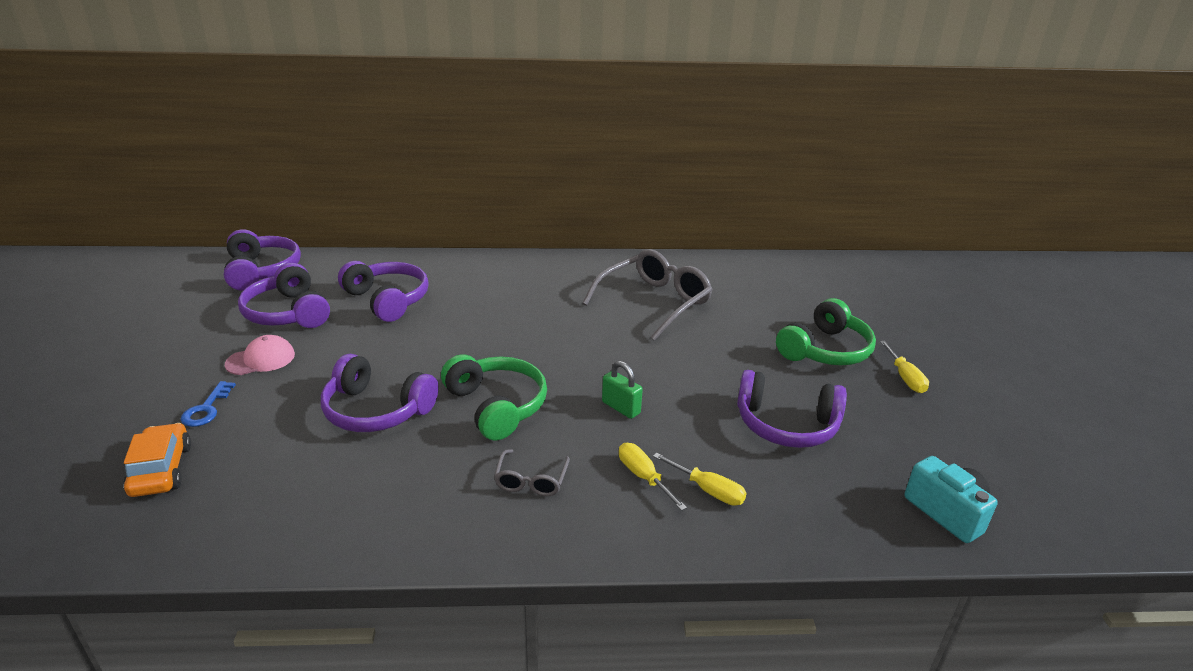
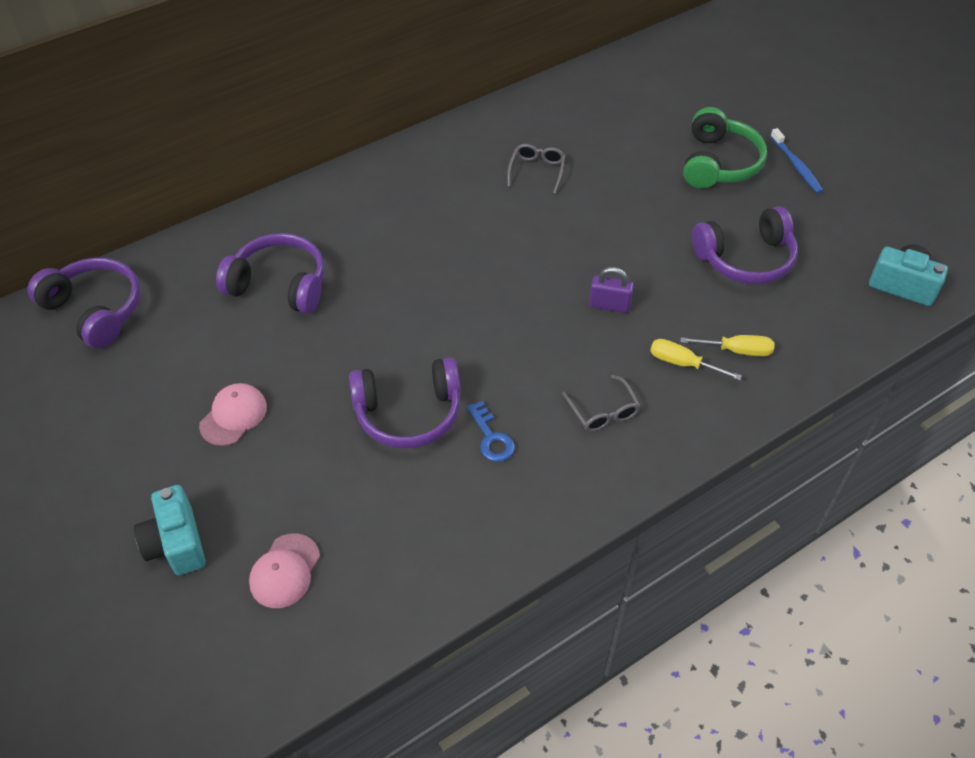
camera: 30 degrees left, 20 degrees up
(124, 416) = (176, 543): none -> turquoise camera
(161, 470) = (285, 571): orange car -> pink cap
(206, 409) = (248, 493): blue key -> blue key (491, 437)
(288, 313) = (193, 349): purple headphones -> none
(496, 406) = (507, 355): green headphones -> none
(621, 408) = (609, 305): green padlock -> purple padlock
(654, 302) = (537, 171): grey glasses -> grey glasses, size x0.49
(905, 377) = (796, 166): yellow screwdriver -> blue toothbrush

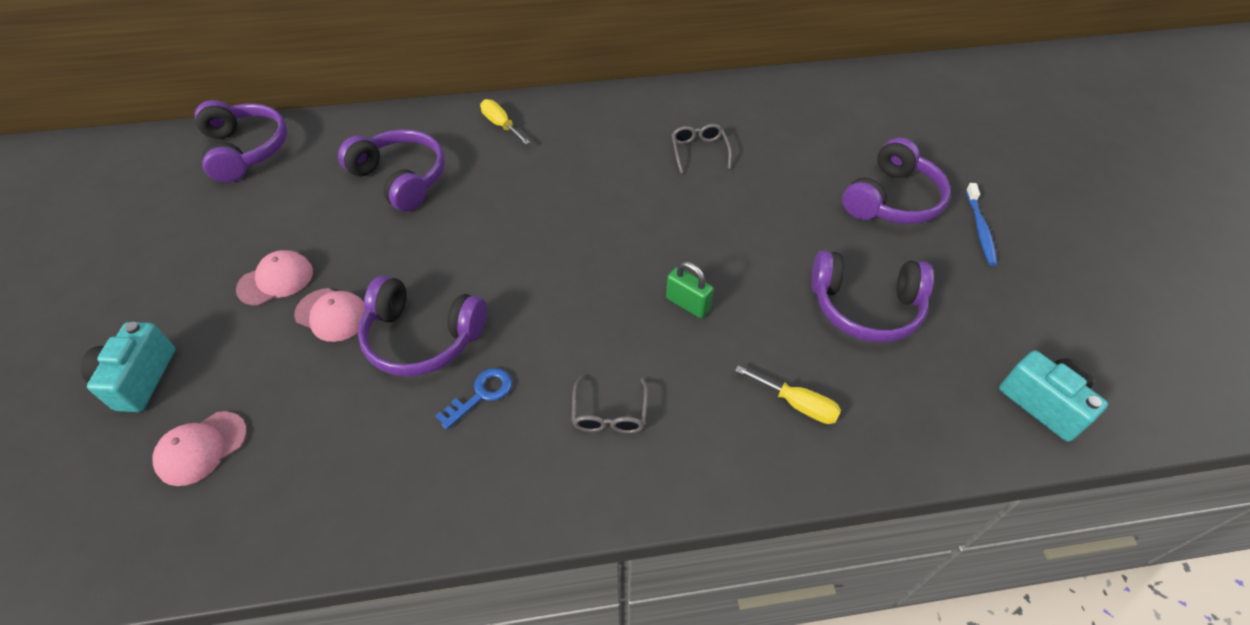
camera: 25 degrees right, 0 degrees up
(312, 425) = (332, 315): none -> pink cap
(491, 437) = (481, 395): blue key -> blue key turned 135 degrees counterclockwise
(537, 171) = (699, 151): grey glasses -> grey glasses turned 45 degrees counterclockwise
(609, 305) = (687, 304): purple padlock -> green padlock
(682, 363) = (727, 395): yellow screwdriver -> yellow screwdriver (501, 125)
(718, 163) = (892, 199): green headphones -> purple headphones

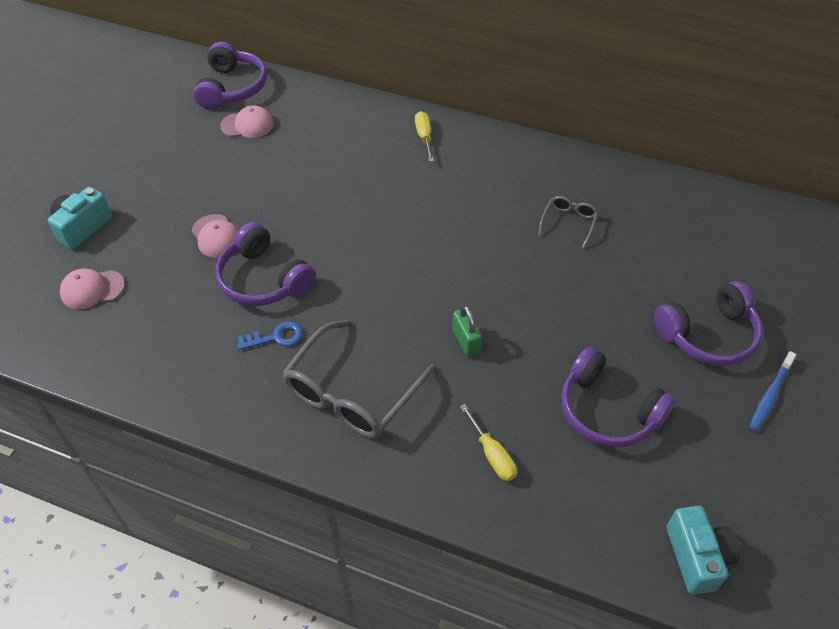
camera: 30 degrees right, 0 degrees up
(276, 280) = (196, 195): pink cap -> pink cap (247, 125)
(401, 178) = (323, 152): purple headphones -> none
(609, 414) = (352, 393): grey glasses -> grey glasses, size x2.06

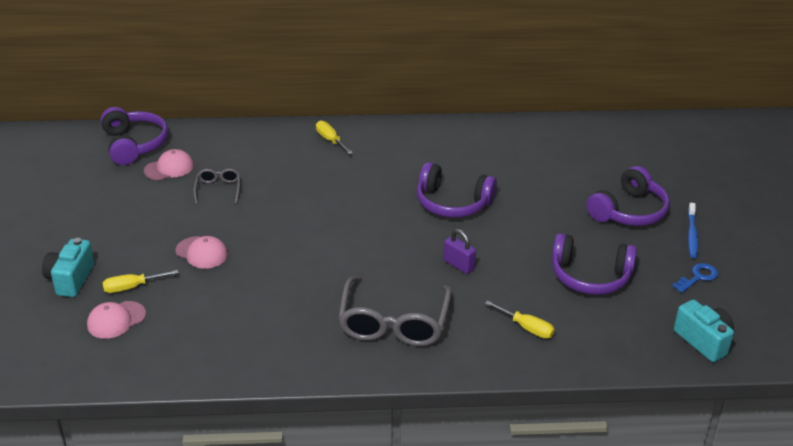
camera: 25 degrees left, 15 degrees down
(129, 255) = (132, 287): none -> yellow screwdriver
(264, 279) = (265, 270): purple headphones -> purple headphones (452, 203)
(276, 337) = (305, 306): blue key -> blue key (698, 277)
(466, 341) = (458, 265): green padlock -> purple padlock
(568, 223) = (484, 169): grey glasses -> grey glasses (218, 189)

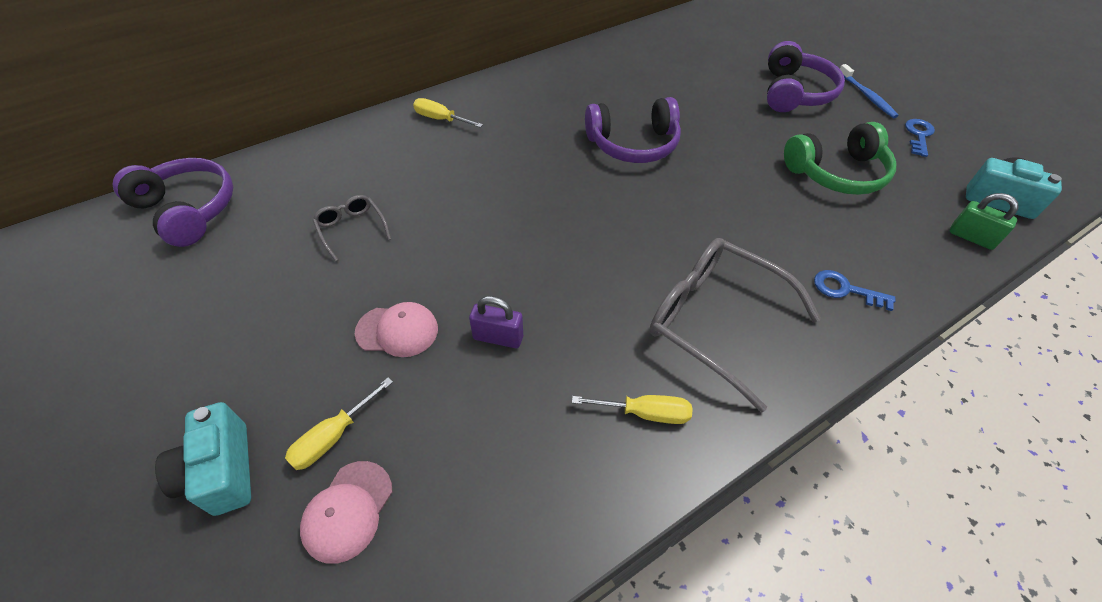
camera: 30 degrees left, 15 degrees up
(169, 168) = (262, 224): pink cap -> none
(393, 323) = (715, 321): grey glasses -> grey glasses turned 150 degrees clockwise
(458, 265) = (708, 213): purple padlock -> purple padlock (498, 337)
(503, 343) = (845, 290): none -> blue key
(526, 328) = (846, 259): yellow screwdriver -> yellow screwdriver (644, 413)
(590, 276) = (836, 173): purple headphones -> green headphones
(643, 353) = (971, 237): none -> green padlock

